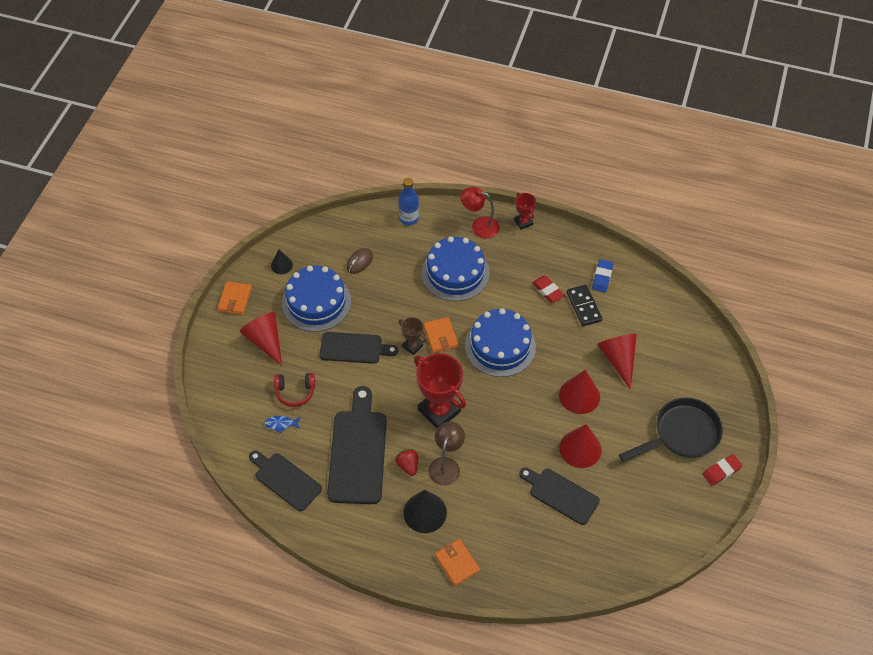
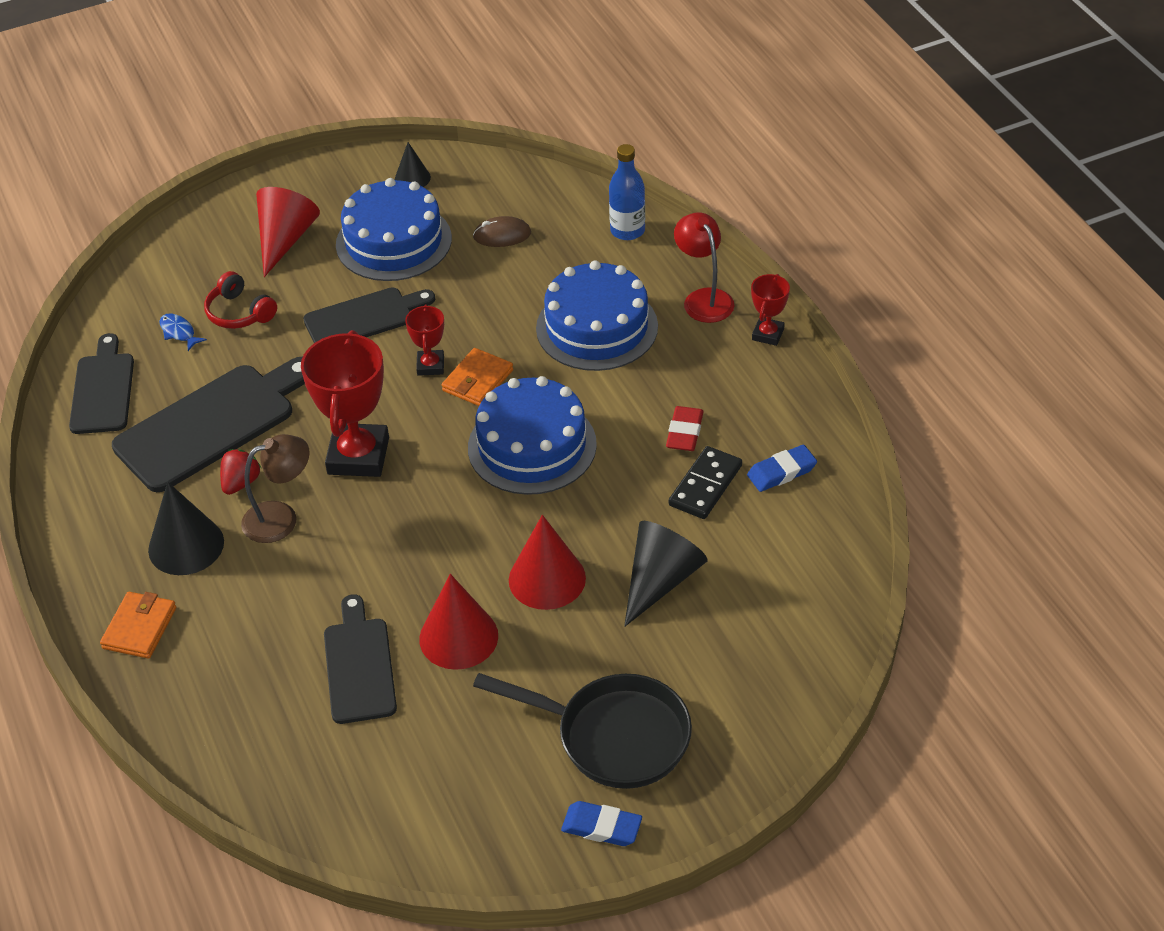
camera: 50 degrees right, 10 degrees down
(235, 299) = (315, 177): orange wallet -> none
(354, 348) = (364, 318): black cutting board -> black cutting board turned 75 degrees counterclockwise
(412, 346) = (430, 366): brown trophy -> red trophy
(618, 359) = (660, 580): red cone -> black cone
(721, 471) = (601, 827): red eraser -> blue eraser

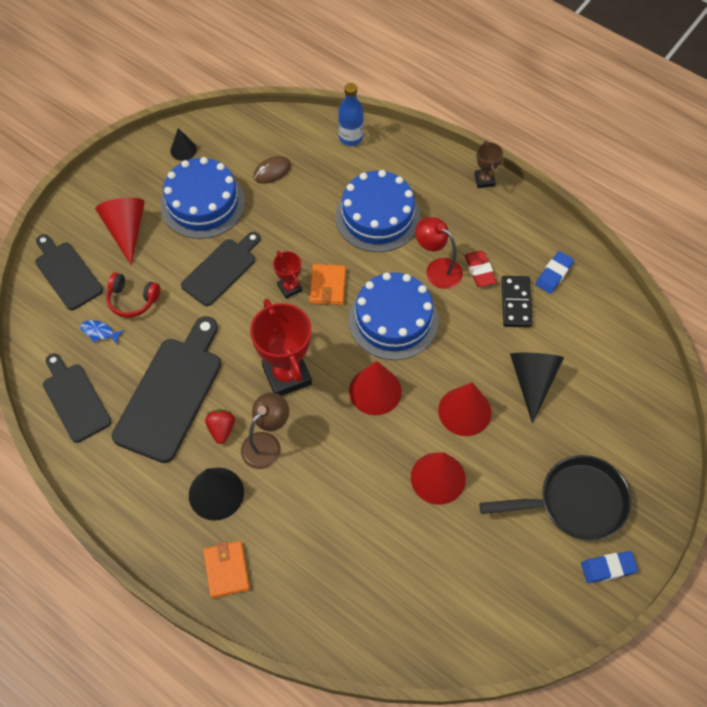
camera: 30 degrees left, 15 degrees up
(359, 665) = (389, 528): black cutting board -> black cutting board (67, 273)
(451, 513) = (375, 391): none -> red cone
(704, 298) = (430, 169): red lamp -> red lamp (437, 269)
(768, 334) = (484, 180): red trophy -> brown trophy

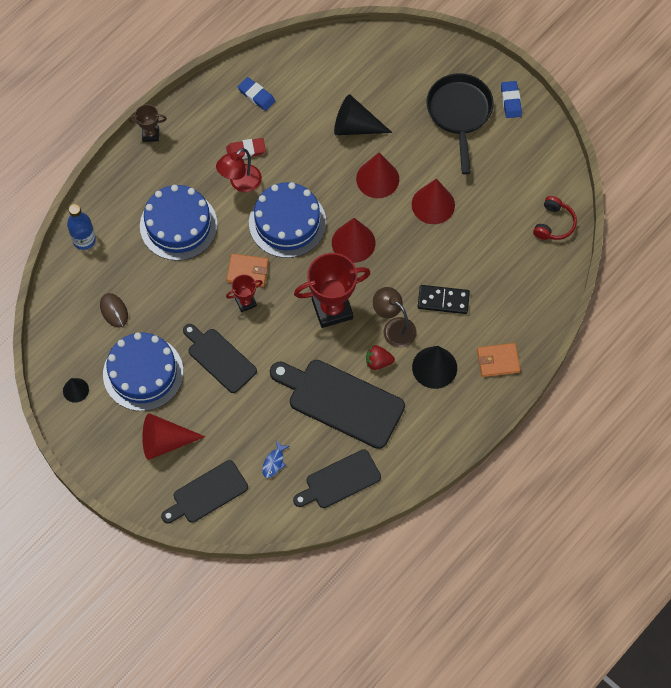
camera: 85 degrees left, 5 degrees up
(132, 300) = (243, 435): red headphones -> red headphones (554, 224)
(516, 303) = (281, 128): black domino -> black domino (443, 300)

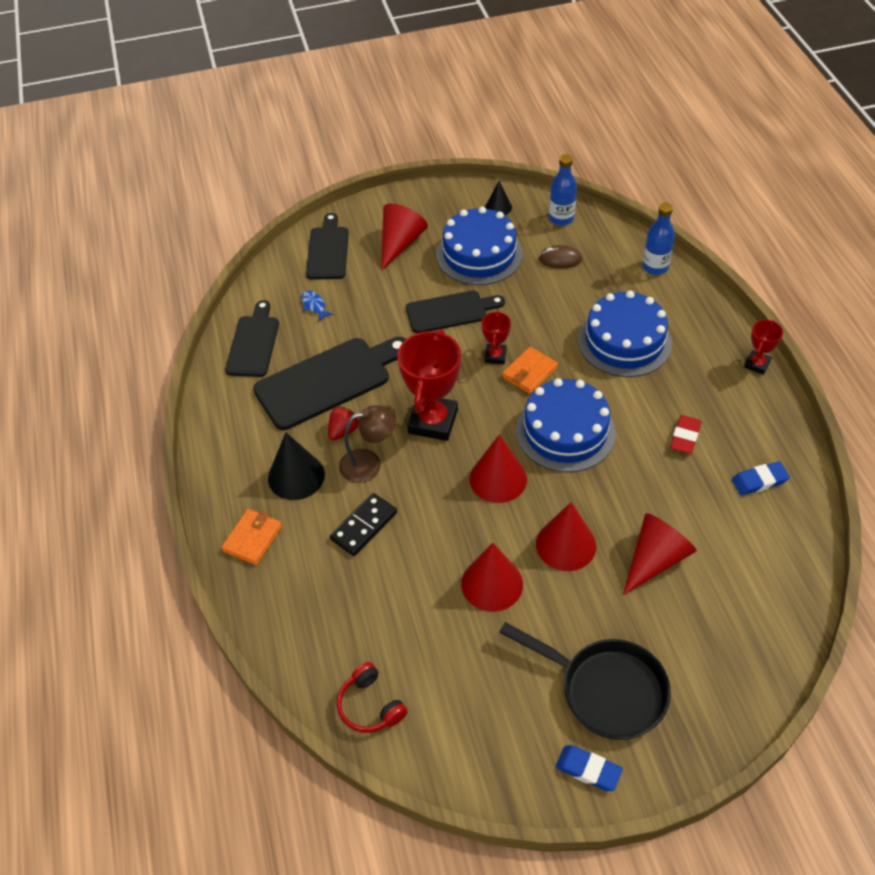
camera: 125 degrees right, 15 degrees down
(63, 334) = (561, 218): none -> blue bottle
(150, 134) = (757, 364): brown trophy -> red trophy
(240, 183) = (644, 413): red lamp -> none
(355, 127) = (655, 559): black cone -> red cone

